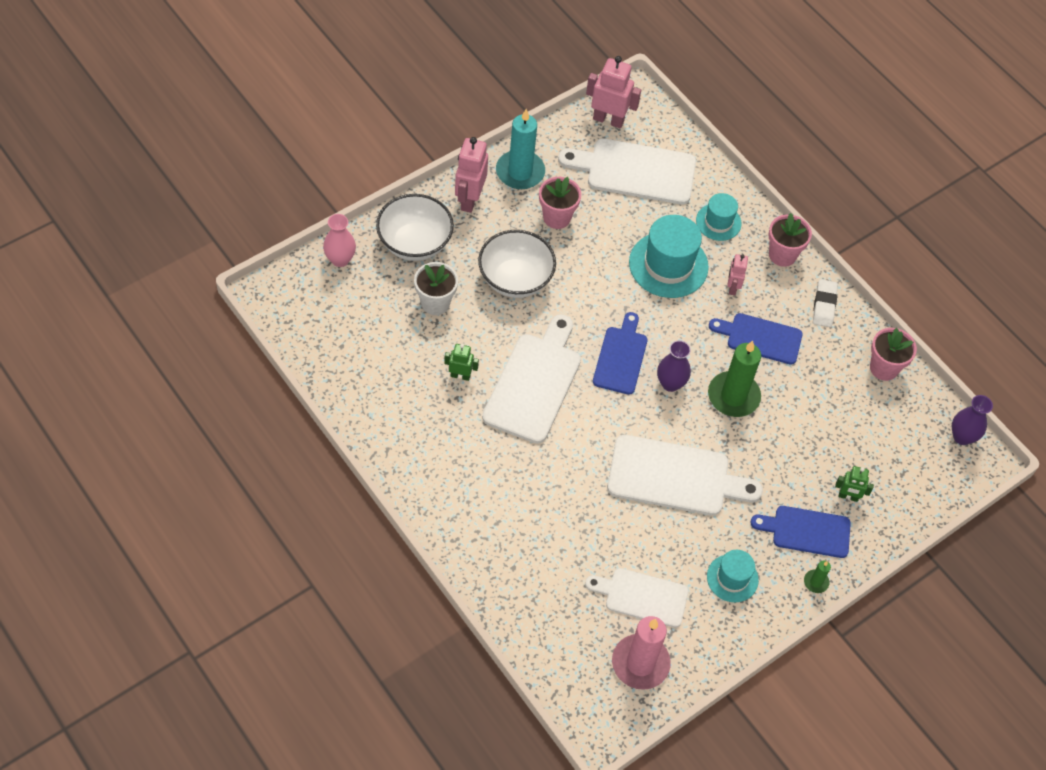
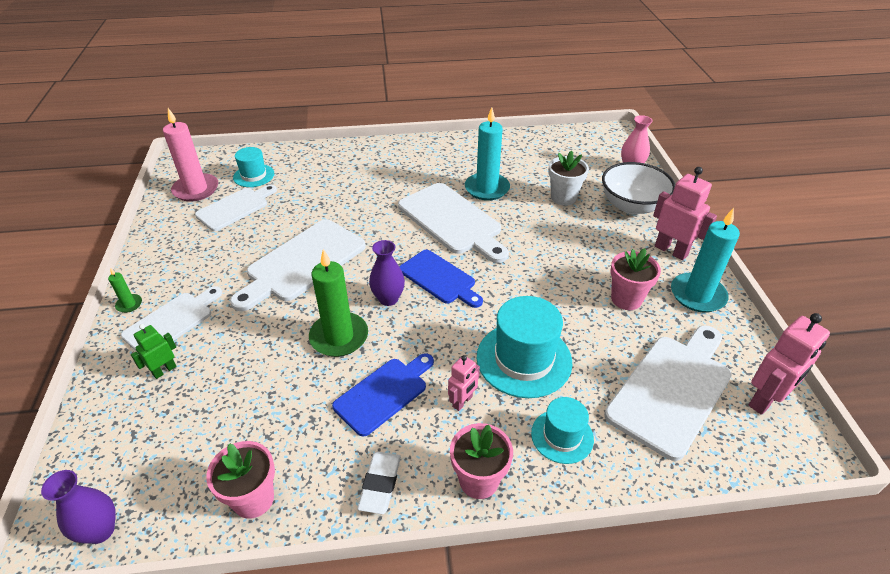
camera: 125 degrees right, 15 degrees down
(460, 375) = (487, 189): green robot -> turquoise candle
(515, 279) = (564, 246): white bowl -> none
(732, 287) = (462, 401): pink robot -> pink robot turned 90 degrees clockwise
(732, 578) = (192, 257): turquoise hat -> turquoise hat (254, 175)
(806, 531) = (172, 321): blue cutting board -> white cutting board
(824, 305) = (380, 484): white eraser -> white eraser turned 60 degrees clockwise

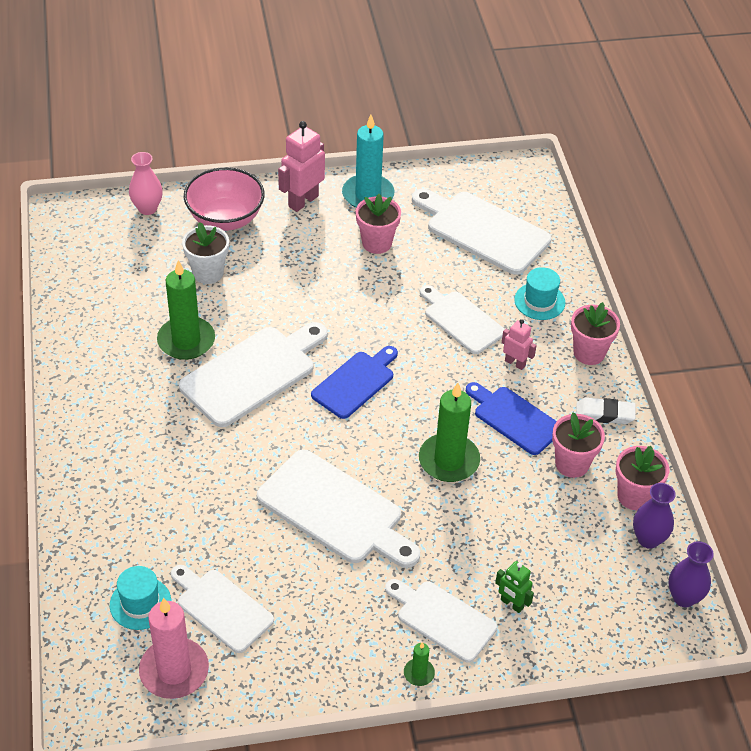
camera: 95 degrees left, 5 degrees up
(313, 440) = (572, 464): none -> pink flower pot
(388, 299) = (390, 424): purple vase -> purple vase (648, 539)
(487, 189) = (186, 341): turquoise candle -> green candle
(524, 359) = (461, 320): turquoise hat -> white cutting board
(632, 206) = (225, 218): white bowl -> pink bowl
(765, 400) = (485, 180): pink robot -> none

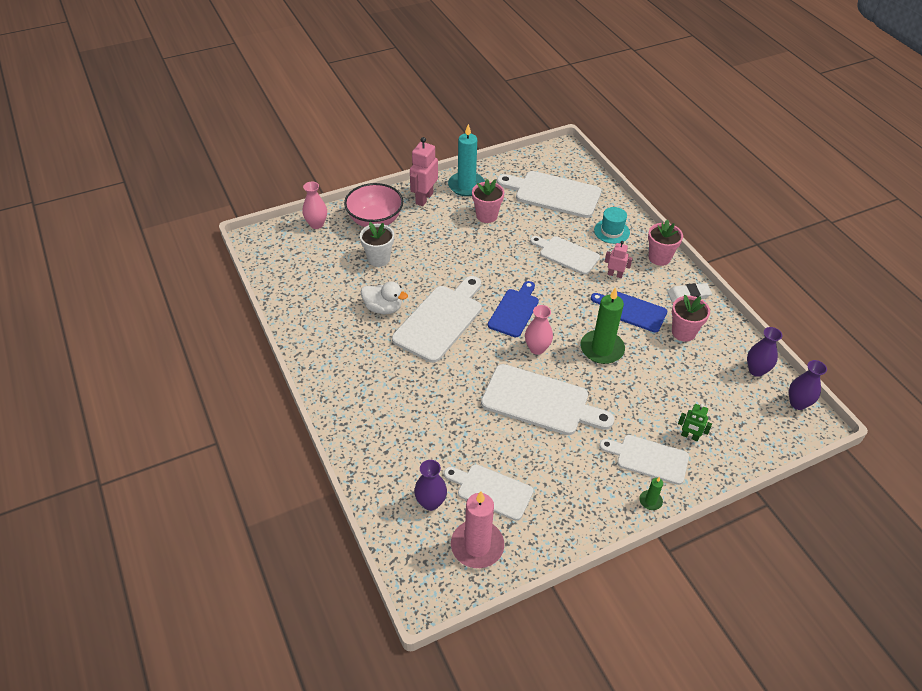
camera: 15 degrees left, 0 degrees up
(140, 603) = (430, 502): turquoise hat -> purple vase
(186, 341) = (383, 308): green candle -> white duck
(362, 440) = (537, 348): none -> pink vase
(634, 496) = (733, 344): pink flower pot -> none

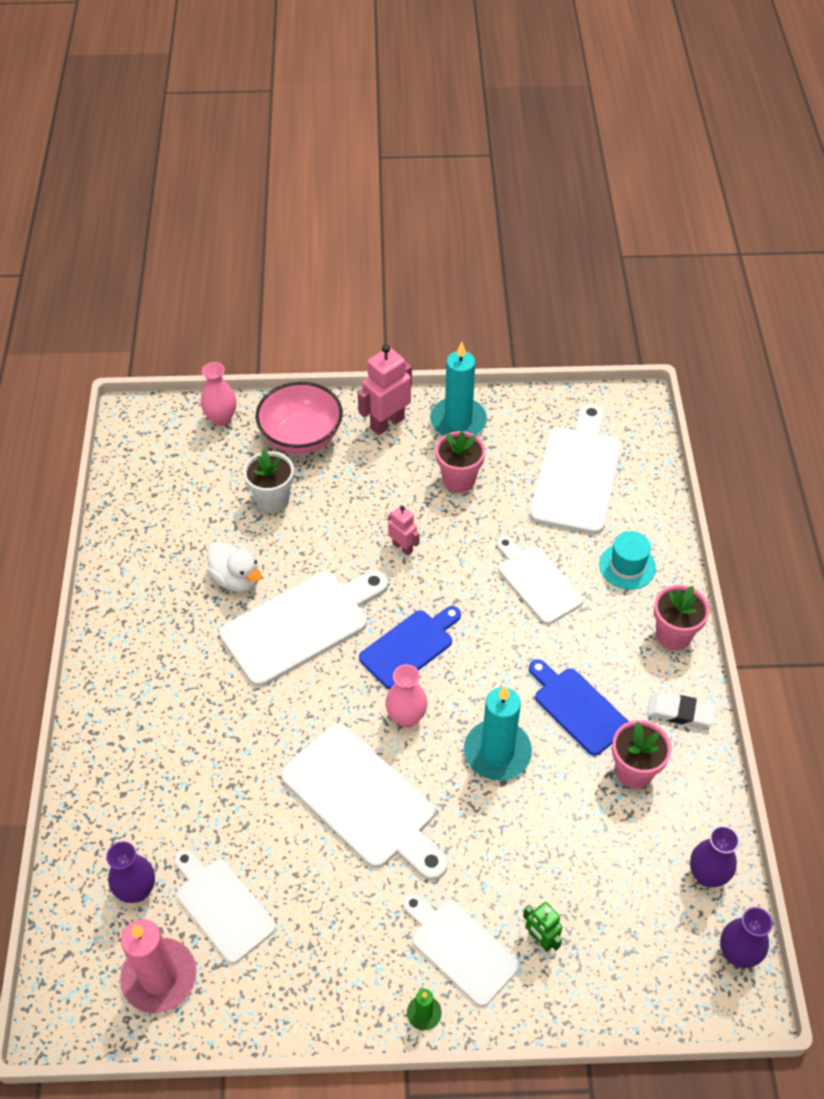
camera: 25 degrees right, 5 degrees up
(553, 194) = (577, 474): white cutting board -> white cutting board turned 60 degrees clockwise
(602, 349) = (497, 752): green candle -> turquoise candle
(615, 274) = (589, 639): pink robot -> pink robot (403, 547)

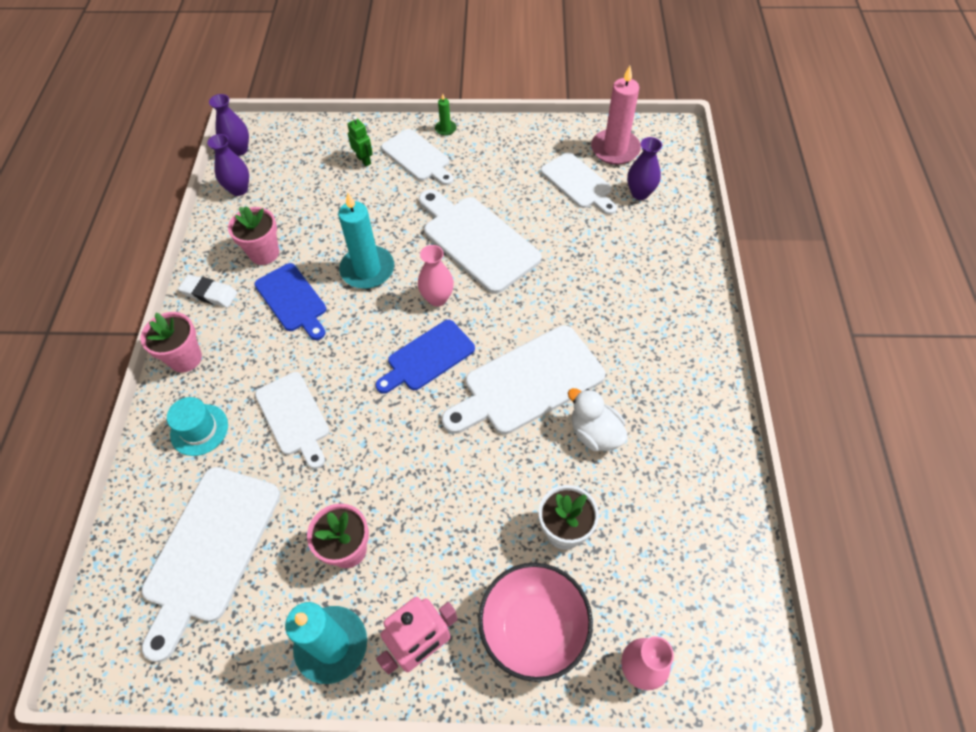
camera: 175 degrees left, 5 degrees up
(403, 547) = (422, 462): pink robot -> none

